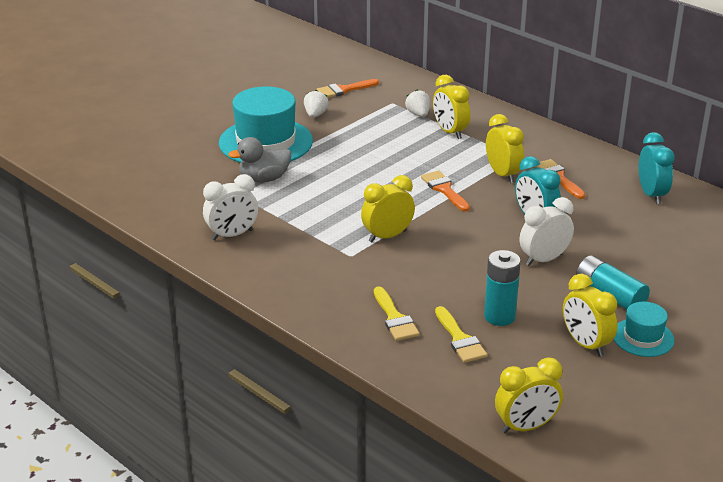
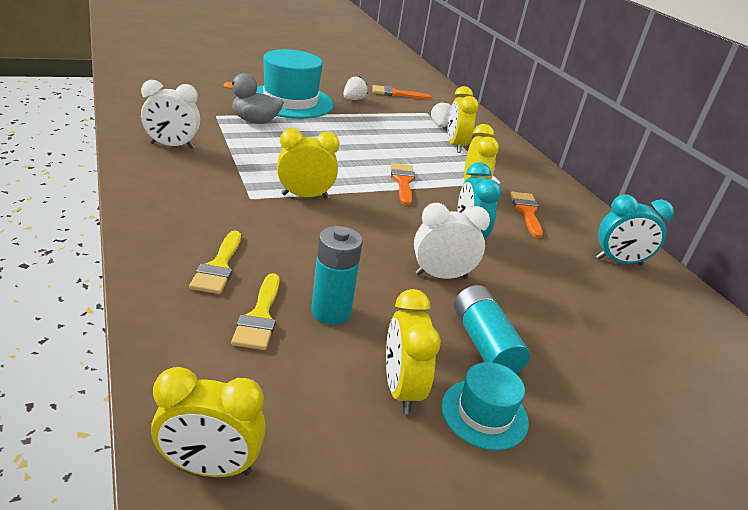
camera: 20 degrees right, 0 degrees up
(651, 195) = (619, 261): turquoise clock -> turquoise clock turned 75 degrees clockwise

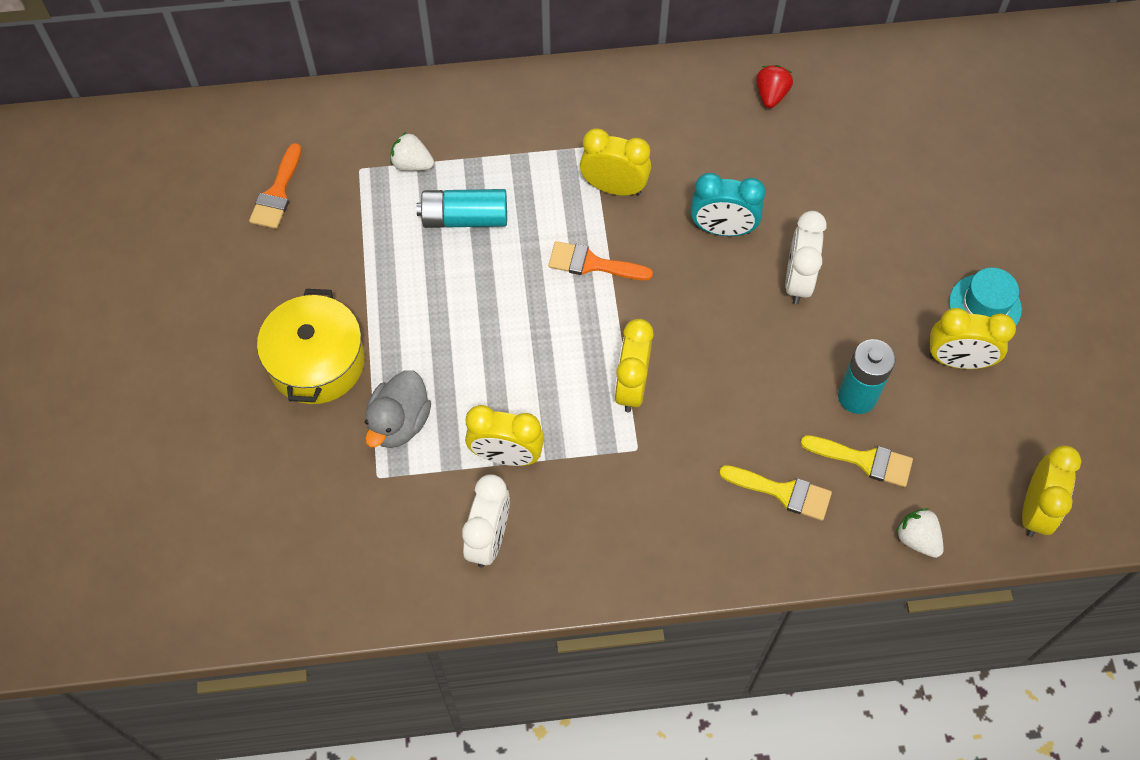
camera: 70 degrees left, 30 degrees up
(290, 101) = (317, 362): turquoise hat -> yellow pot
(353, 99) = (306, 265): white strawberry -> white strawberry (917, 539)
(455, 145) = (481, 165): yellow clock -> yellow clock (506, 455)
(484, 343) = (901, 276): turquoise battery -> turquoise battery (464, 218)
(526, 212) = (667, 145): orange brush -> none
(619, 261) = (771, 95): turquoise clock -> red strawberry

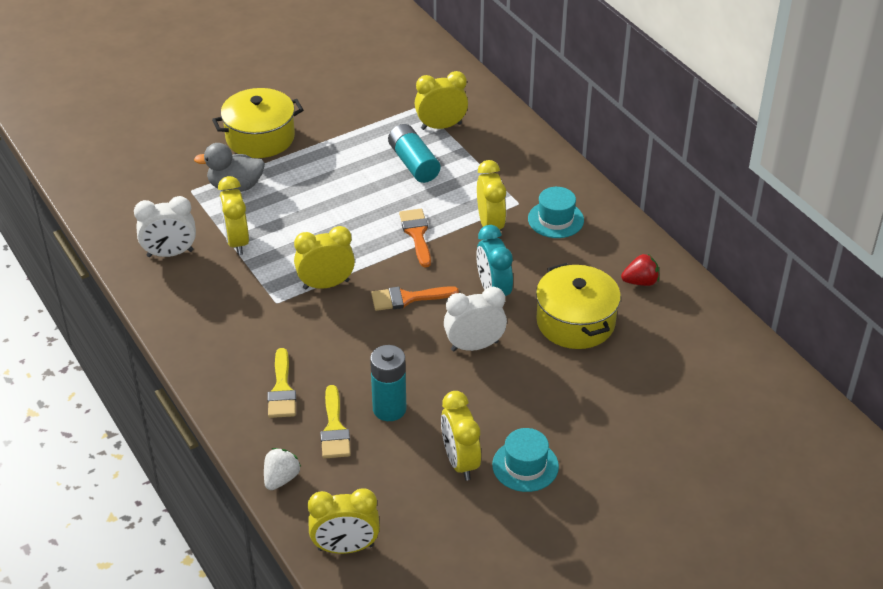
camera: 65 degrees right, 20 degrees down
(277, 193) = (377, 79): orange brush -> orange brush (408, 298)
(412, 164) = (441, 126): white strawberry -> yellow clock
(637, 125) = (555, 219): none -> turquoise hat
(803, 176) = (575, 322): none -> yellow pot

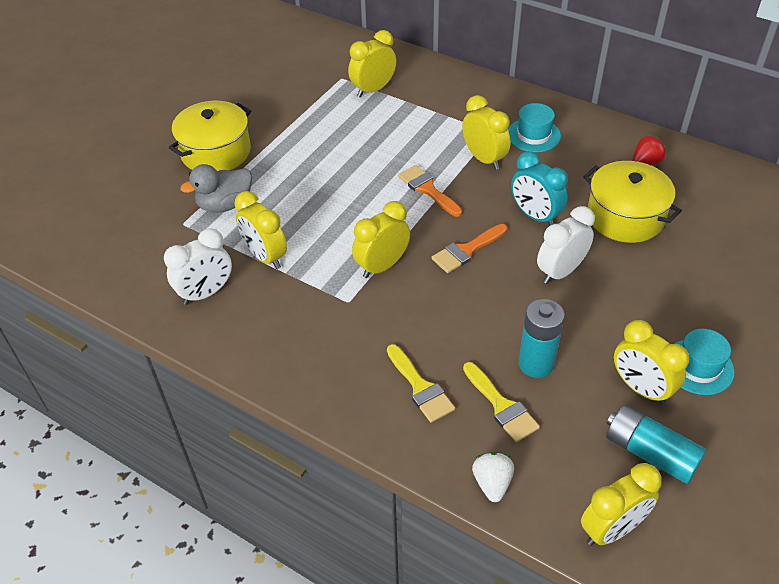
camera: 25 degrees left, 5 degrees up
(413, 163) = (374, 128): turquoise battery -> turquoise battery (650, 452)

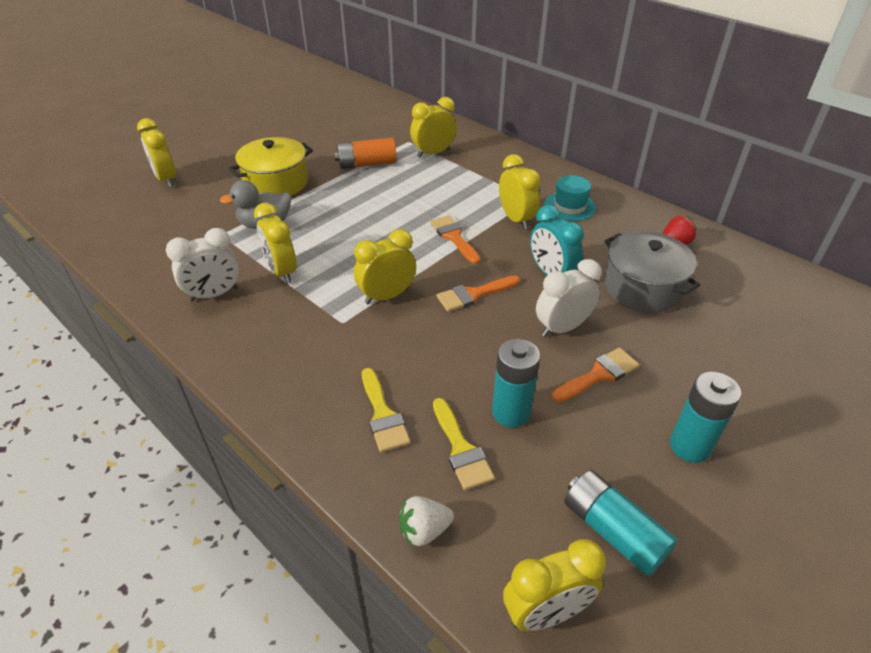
camera: 10 degrees right, 5 degrees down
(306, 114) = (366, 164): none -> orange battery
(492, 483) = (424, 530): white strawberry -> white strawberry turned 120 degrees counterclockwise
(605, 313) = (599, 375): none -> orange brush
(625, 216) = (642, 287): yellow pot -> grey pot
(641, 388) = (619, 458): yellow clock -> yellow clock (166, 179)
(698, 367) = (690, 446): turquoise hat -> turquoise battery

